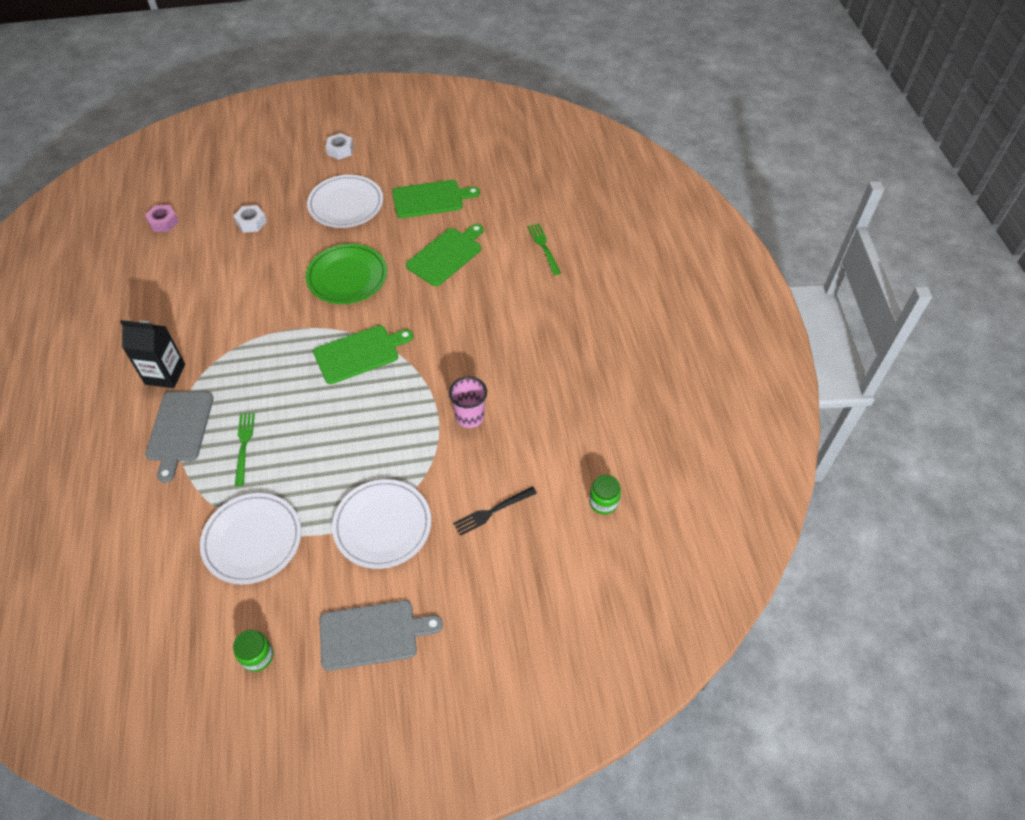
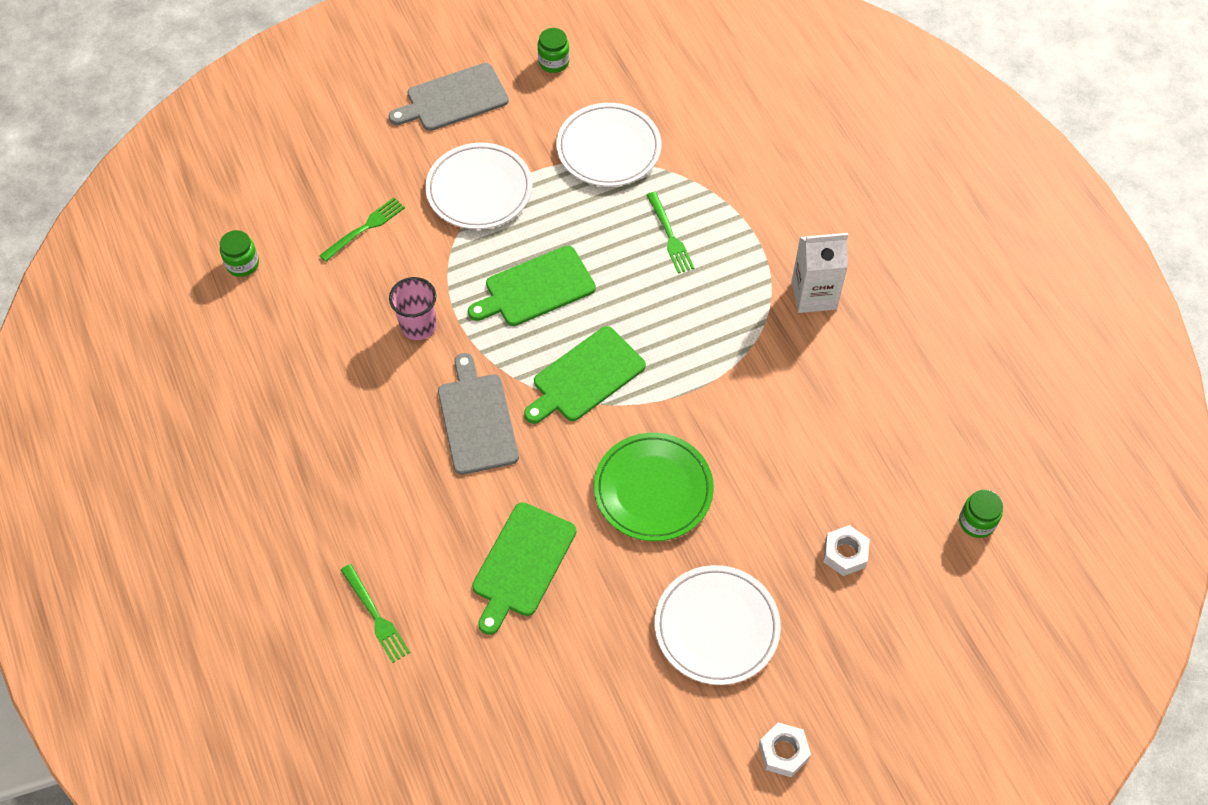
camera: 165 degrees right, 5 degrees up
(163, 222) = (977, 522): pink nut -> green jar
(165, 374) = (814, 295): black carton -> white carton
(179, 429) = (753, 236): grey cutting board -> grey cutting board (477, 419)
(431, 199) = (583, 674): green cutting board -> green cutting board (536, 288)
(492, 511) = (365, 228): black fork -> green fork

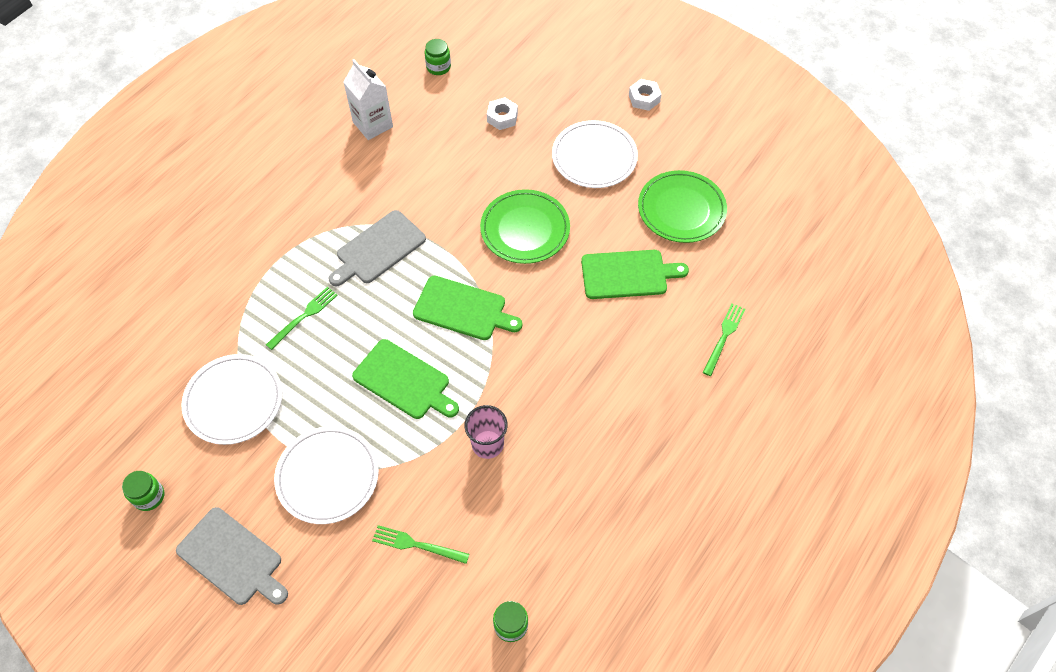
camera: 120 degrees left, 0 degrees up
(477, 419) = (541, 358): grey cutting board -> grey cutting board (378, 249)
(574, 682) = (681, 209): none -> green plate
(814, 295) = (311, 207): white carton -> white carton (373, 124)

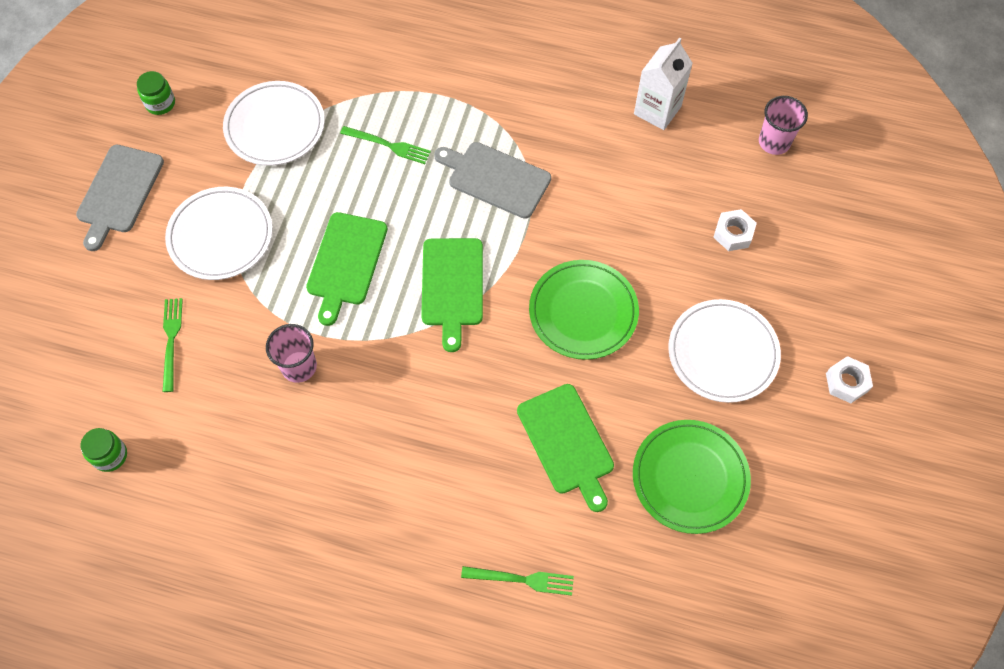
camera: 70 degrees right, 5 degrees up
(438, 67) = (774, 142): green jar -> pink cup

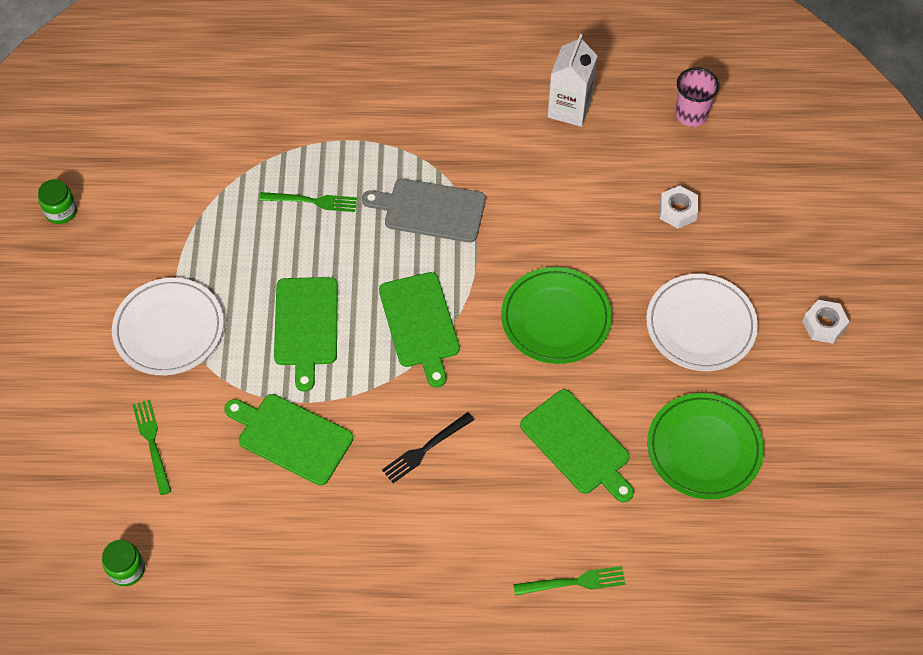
camera: 15 degrees left, 5 degrees down
(119, 192) = (47, 310): grey cutting board -> none
(275, 126) = (189, 208): white plate -> none
(299, 366) = (291, 437): pink cup -> green cutting board
(420, 410) = (425, 449): none -> black fork

